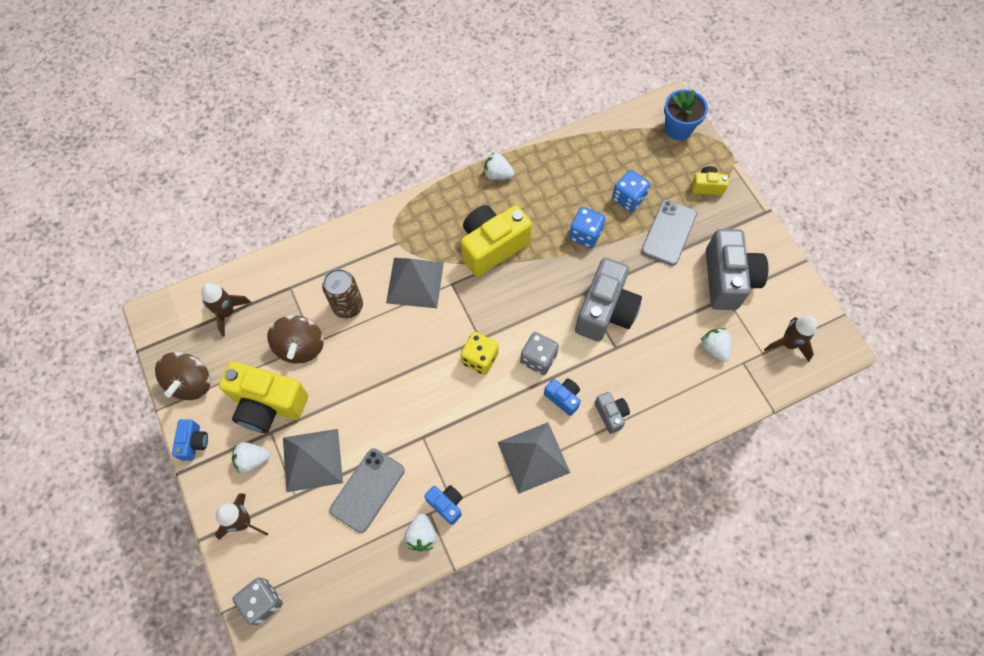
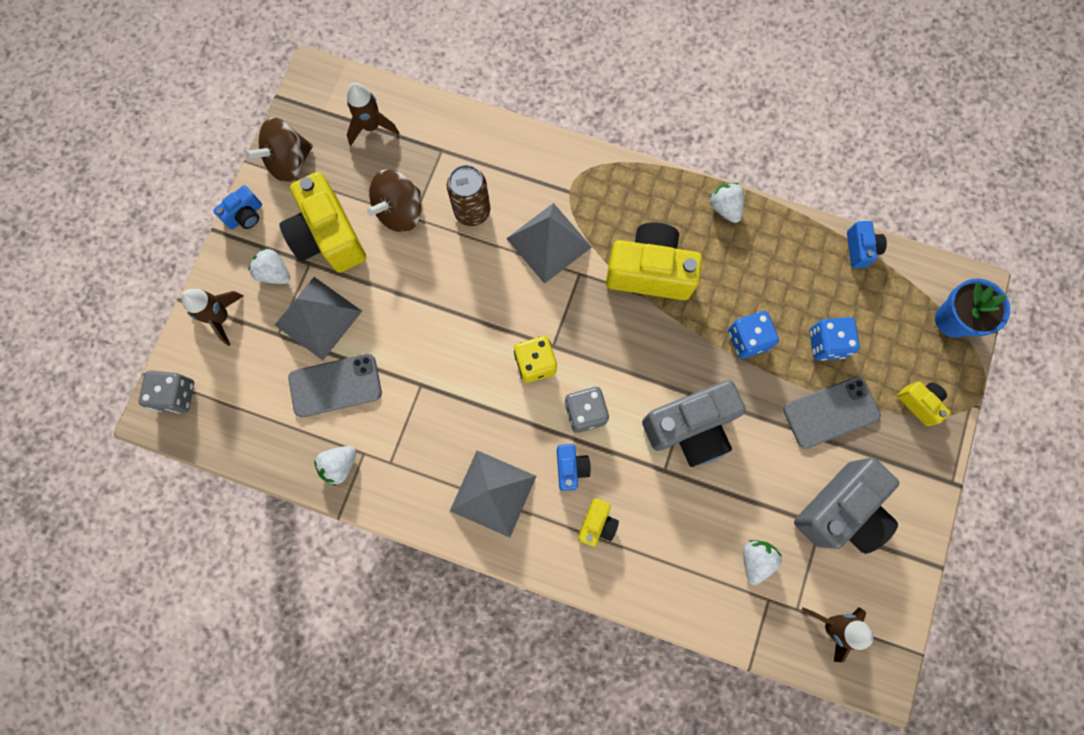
camera: 45 degrees right, 10 degrees up
(446, 504) = (383, 460): blue camera -> blue camera (860, 249)
(611, 414) = (597, 524): grey camera -> yellow camera

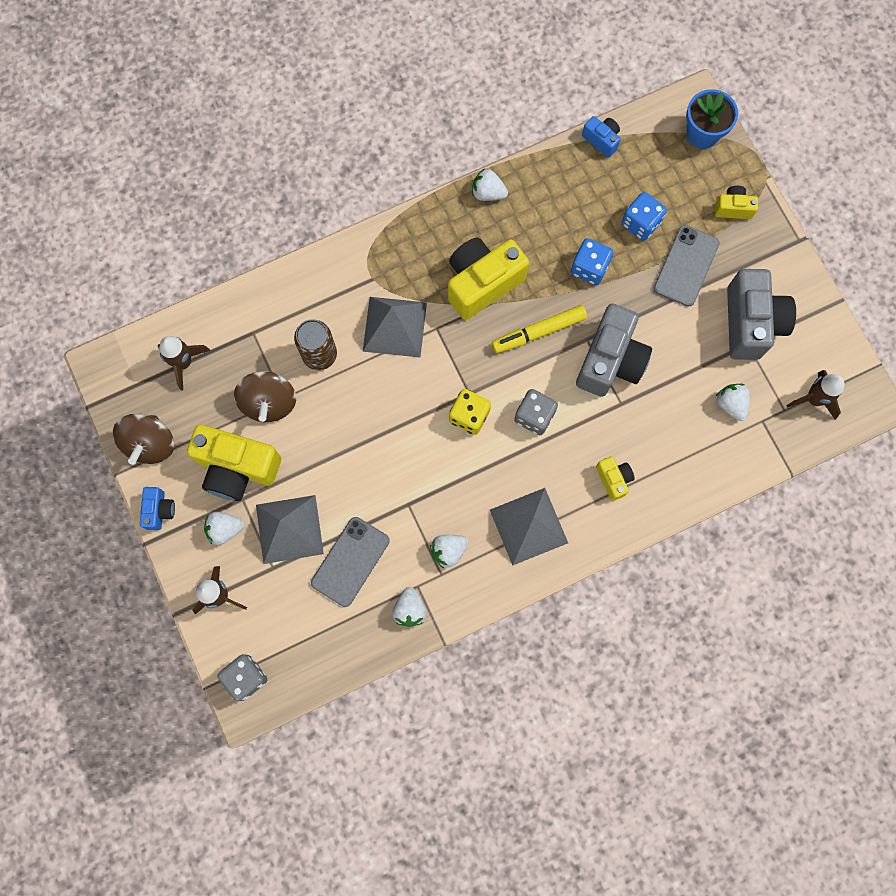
camera: 45 degrees left, 0 degrees up
(414, 450) = (448, 551): none -> white strawberry
(571, 468) = (561, 460): blue camera -> none
(656, 351) = (539, 332): none -> yellow marker

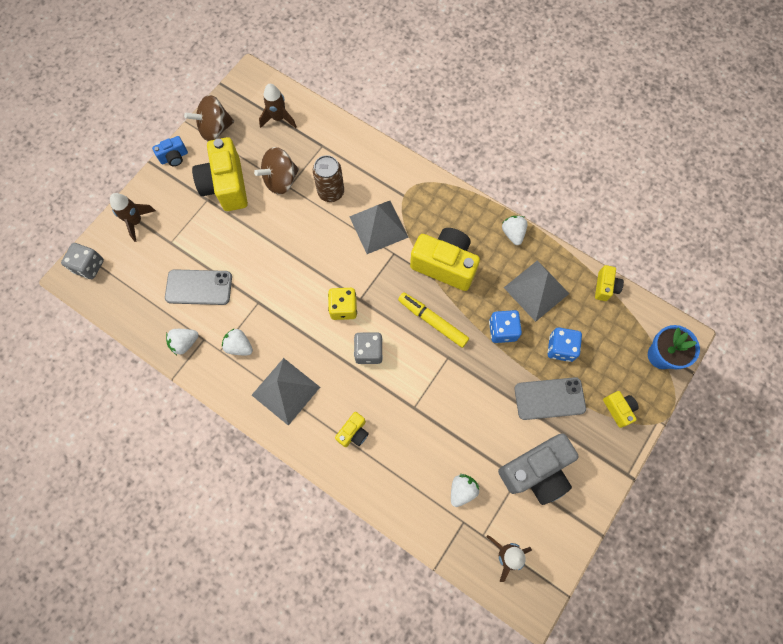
camera: 60 degrees right, 5 degrees down
(225, 529) = (181, 200): white strawberry -> none
(289, 529) = (201, 238): grey pyramid -> grey pyramid (536, 290)
(601, 140) = (605, 287): blue camera -> yellow camera
(610, 361) = (441, 382): grey camera -> none

